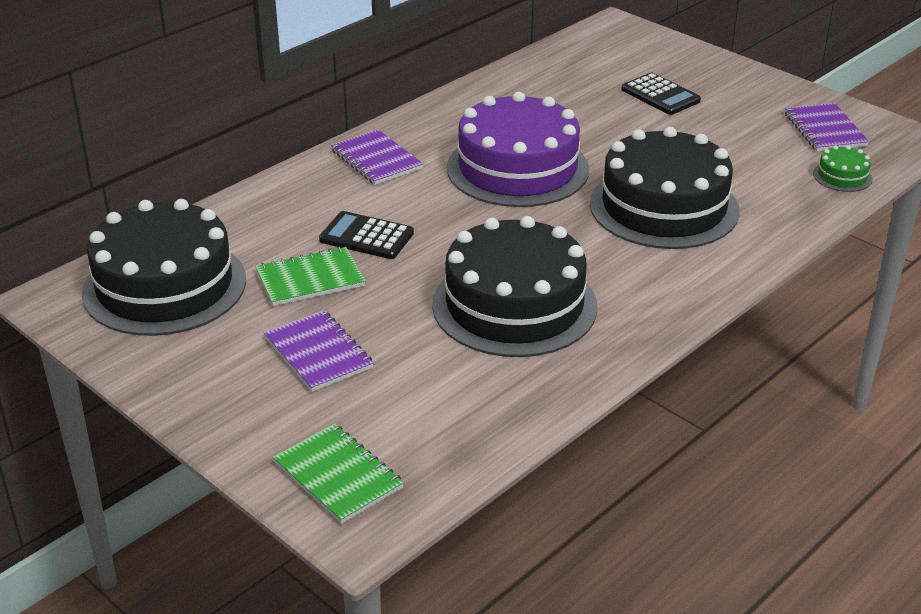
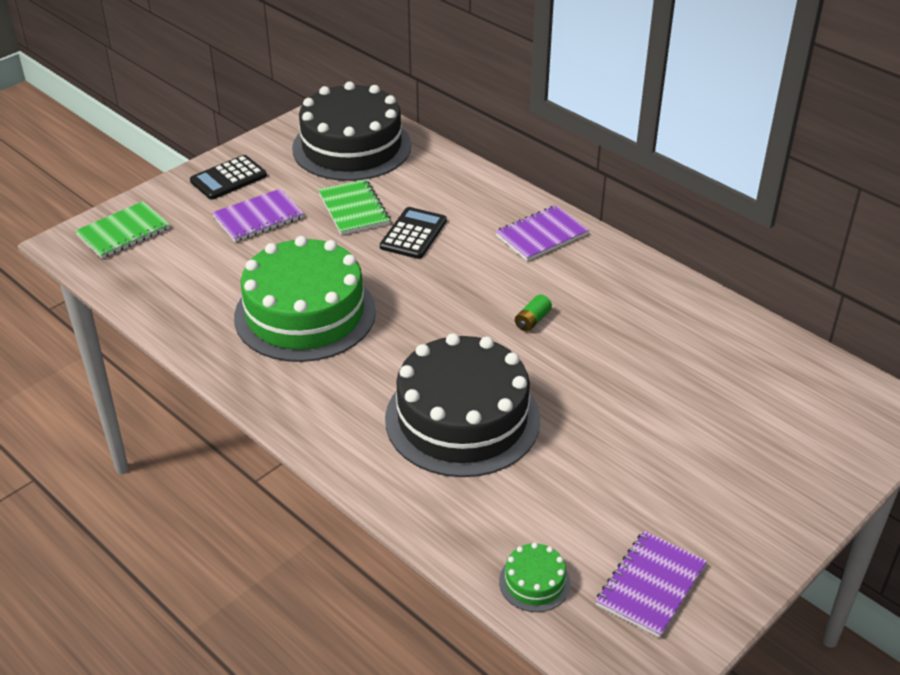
camera: 90 degrees right, 5 degrees up
(514, 305) = (305, 314): black cake -> green cake
(517, 168) = (532, 320): purple cake -> green battery
(660, 95) = (713, 437): black calculator -> black calculator (228, 178)
(825, 130) = (651, 585): purple notebook -> purple notebook turned 45 degrees counterclockwise

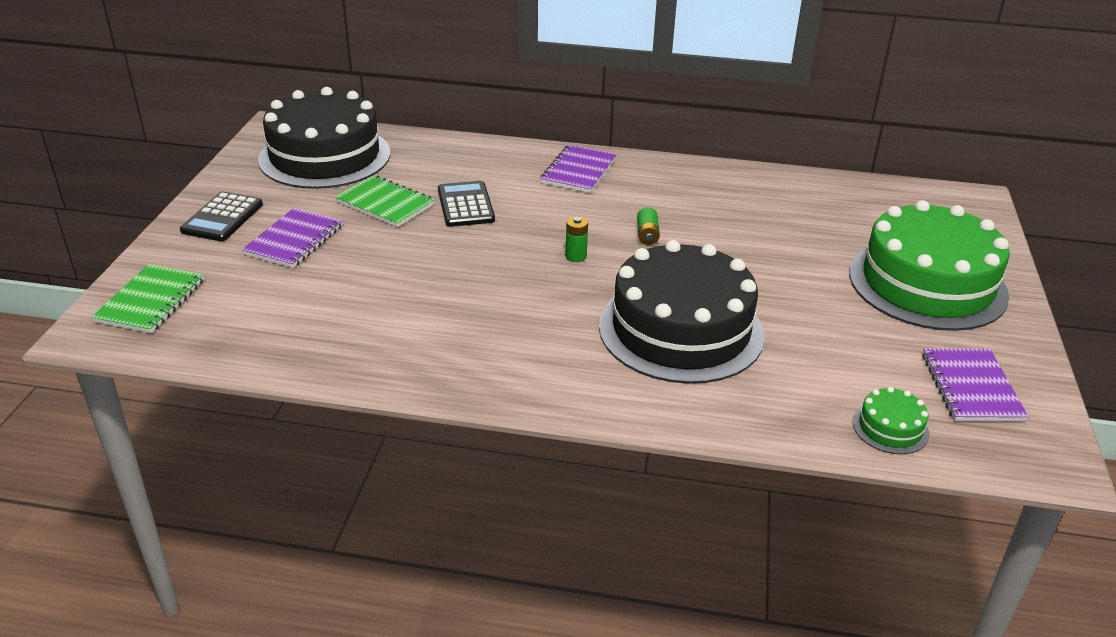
camera: 35 degrees left, 5 degrees down
(305, 314) = (437, 302): green cake -> green cake (927, 284)
(450, 317) = (576, 256): none -> green battery

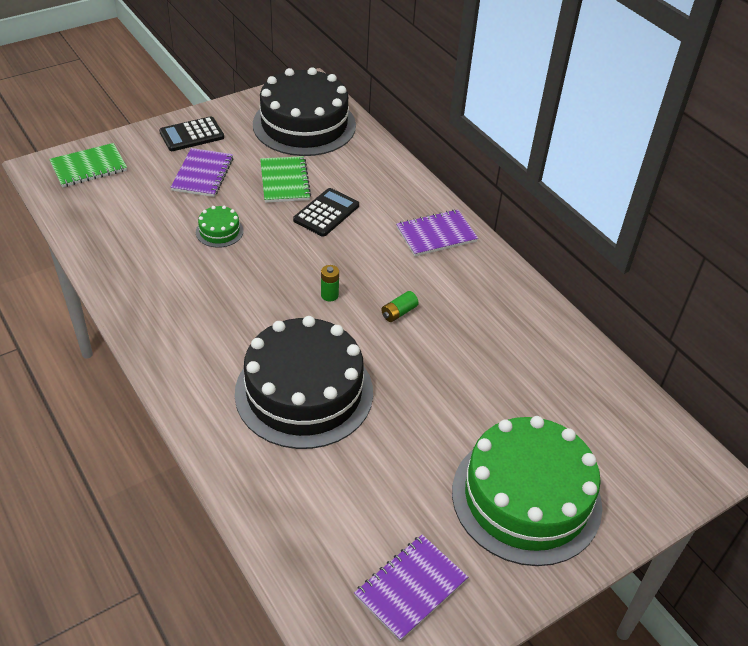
camera: 45 degrees right, 10 degrees up
(294, 240) = (202, 174): purple notebook -> purple notebook turned 60 degrees counterclockwise
(890, 428) = (309, 561): green cake -> green cake (219, 231)

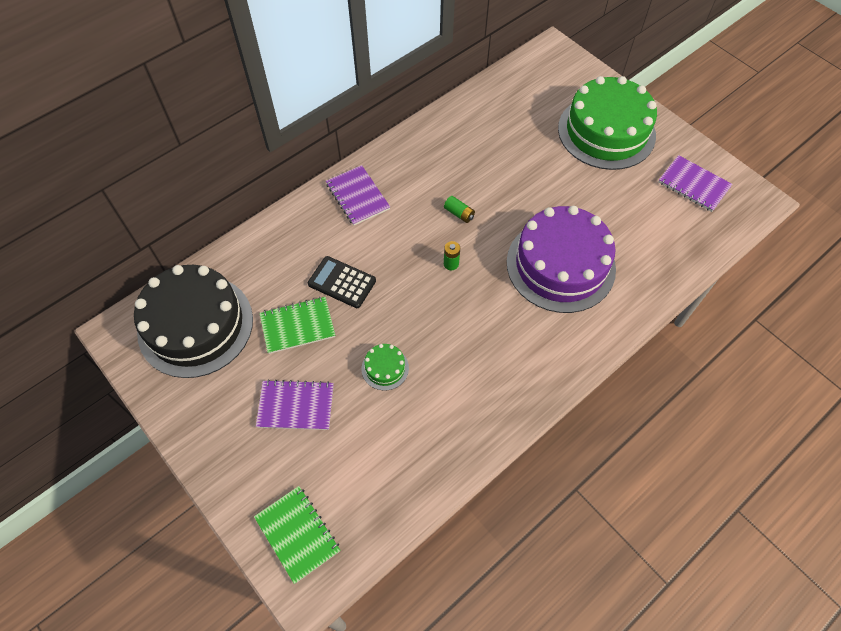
camera: 95 degrees left, 15 degrees up
(192, 135) = (223, 436): black calculator -> none
(304, 392) = (560, 265): black cake -> purple cake

